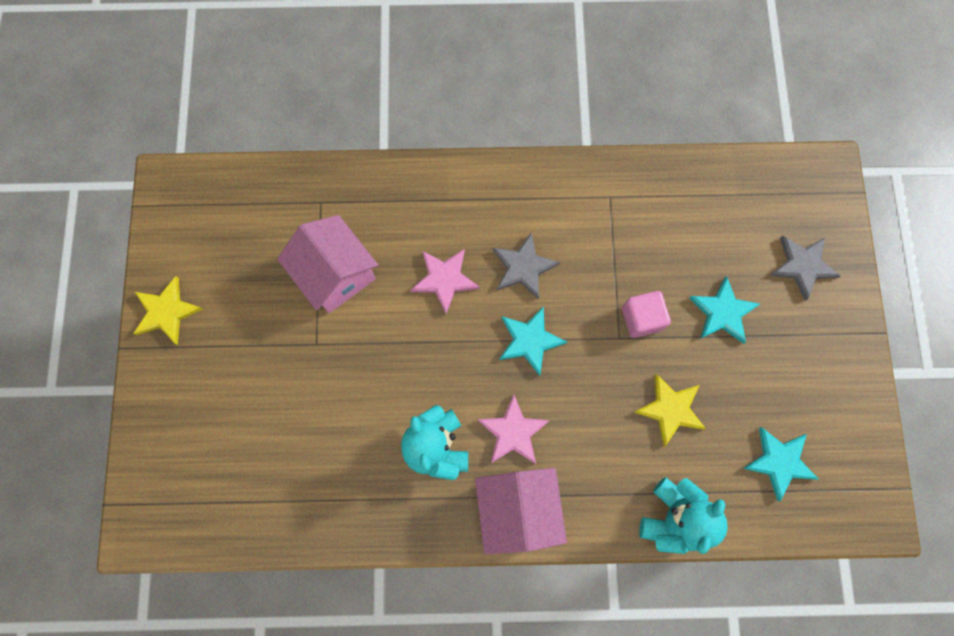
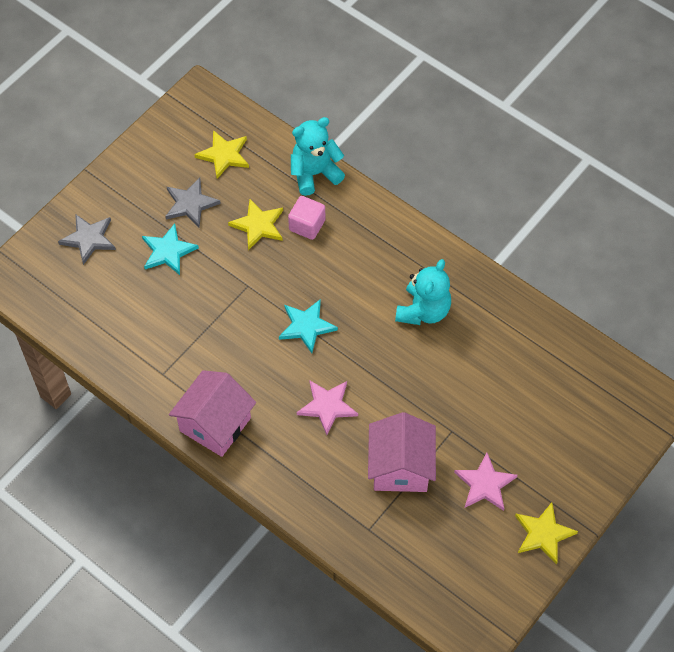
camera: 140 degrees left, 15 degrees down
(513, 432) = (367, 284): pink star -> pink star (485, 484)
(517, 509) = (403, 242): pink house -> pink house (215, 424)
(523, 267) = (267, 374): grey star -> grey star (190, 204)
(641, 318) = (222, 285): pink cube -> pink cube (307, 225)
(779, 462) = (224, 155): turquoise star -> yellow star

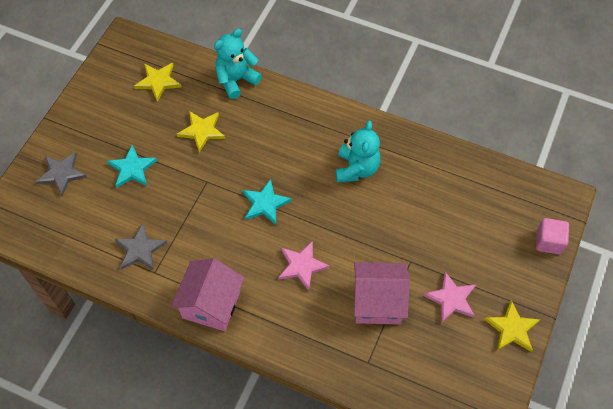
camera: 15 degrees left, 0 degrees up
(190, 204) = (141, 126): grey star -> grey star (140, 249)
(307, 225) = (242, 122): pink cube -> pink cube (549, 242)
(400, 467) = (378, 302): pink house -> pink house turned 75 degrees counterclockwise

